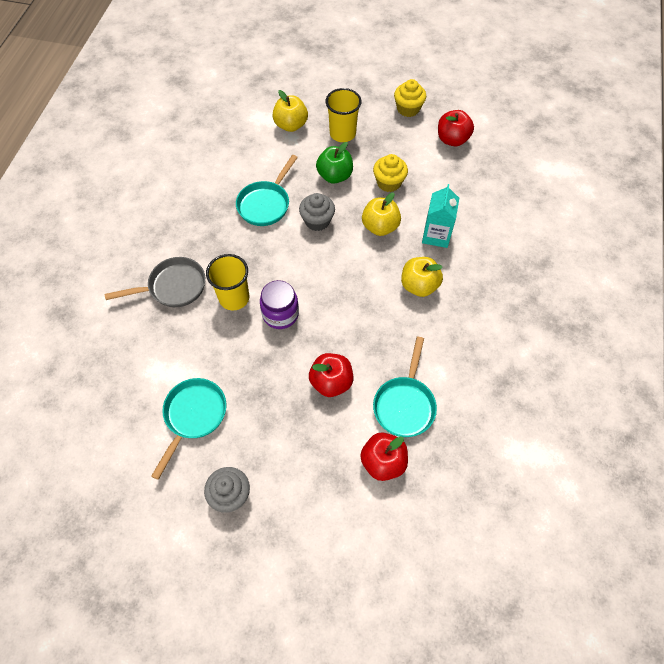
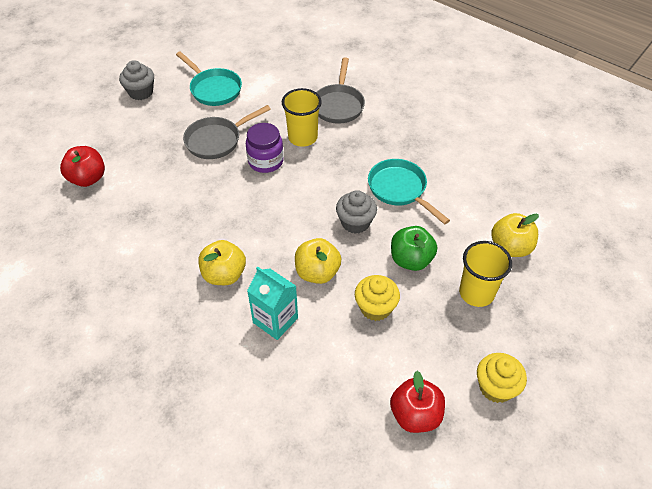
camera: 115 degrees right, 10 degrees down
(272, 370) = (217, 140): none -> grey pan
(331, 382) = (178, 172): red apple -> none
(405, 404) = (119, 211): turquoise pan -> none

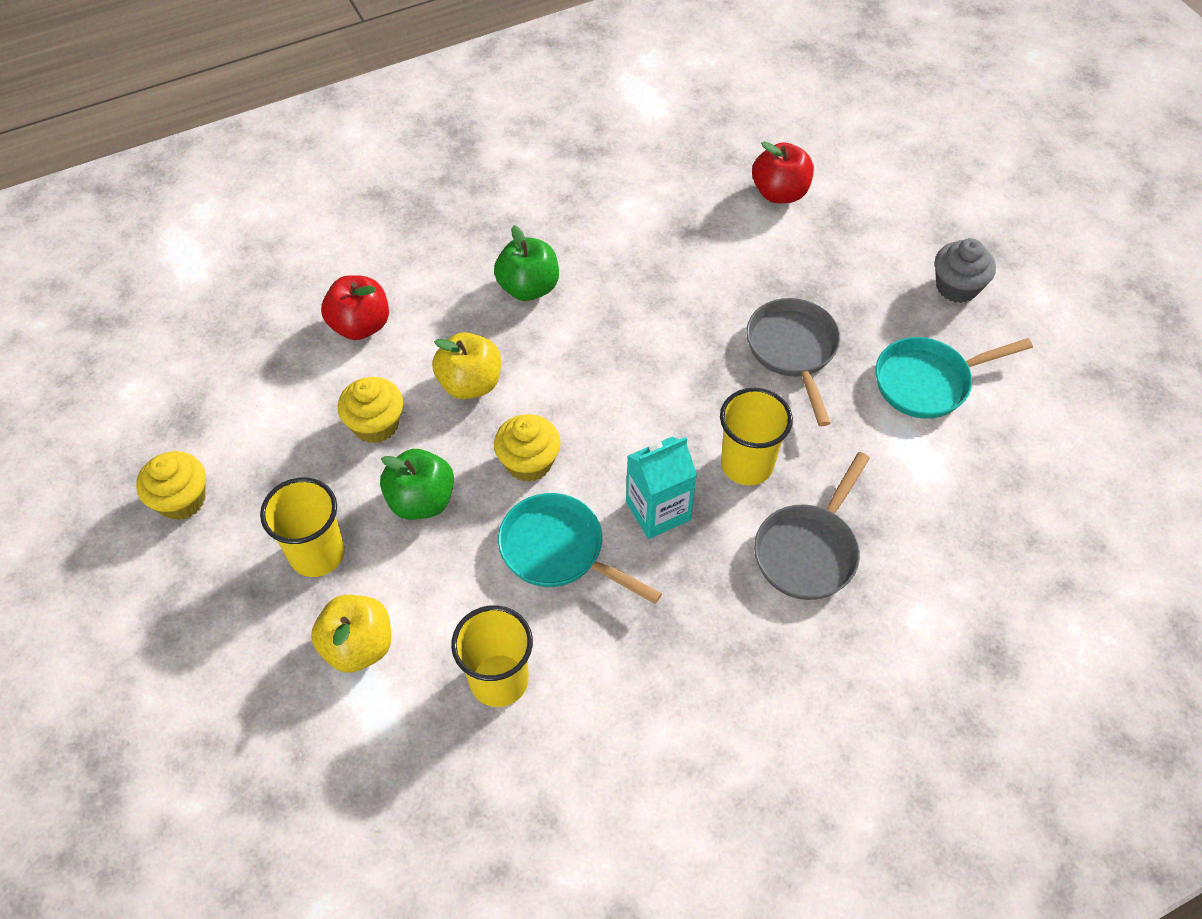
camera: 115 degrees right, 5 degrees up
(224, 275) = (528, 287): yellow apple -> green apple
(265, 161) = (715, 397): purple jar -> none
(275, 320) = (428, 316): turquoise carton -> turquoise carton (658, 511)
(338, 105) = (808, 550): grey pan -> grey pan turned 90 degrees counterclockwise
(355, 222) = (529, 462): grey cupcake -> yellow cupcake
(400, 190) = (559, 551): turquoise pan -> turquoise pan turned 135 degrees counterclockwise
(415, 415) = (214, 401): red apple -> red apple (360, 325)
(482, 186) = (499, 680): none -> yellow cup

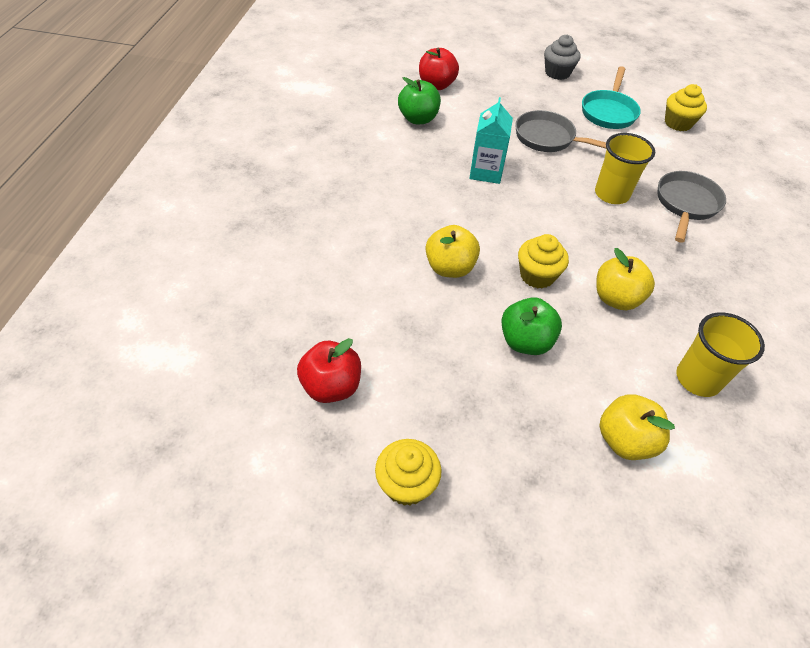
camera: 55 degrees left, 5 degrees down
(317, 554) = (527, 422): yellow cup -> none
(360, 325) = (345, 293): red apple -> red apple (331, 386)
(376, 424) = (440, 331): yellow cupcake -> yellow cupcake (678, 123)
(528, 287) = (399, 203): green apple -> green apple (418, 119)
(559, 551) = (616, 298): turquoise pan -> yellow apple
(658, 511) = (617, 243): turquoise carton -> turquoise carton (486, 172)
(808, 550) = (686, 204): grey pan -> grey pan turned 135 degrees counterclockwise

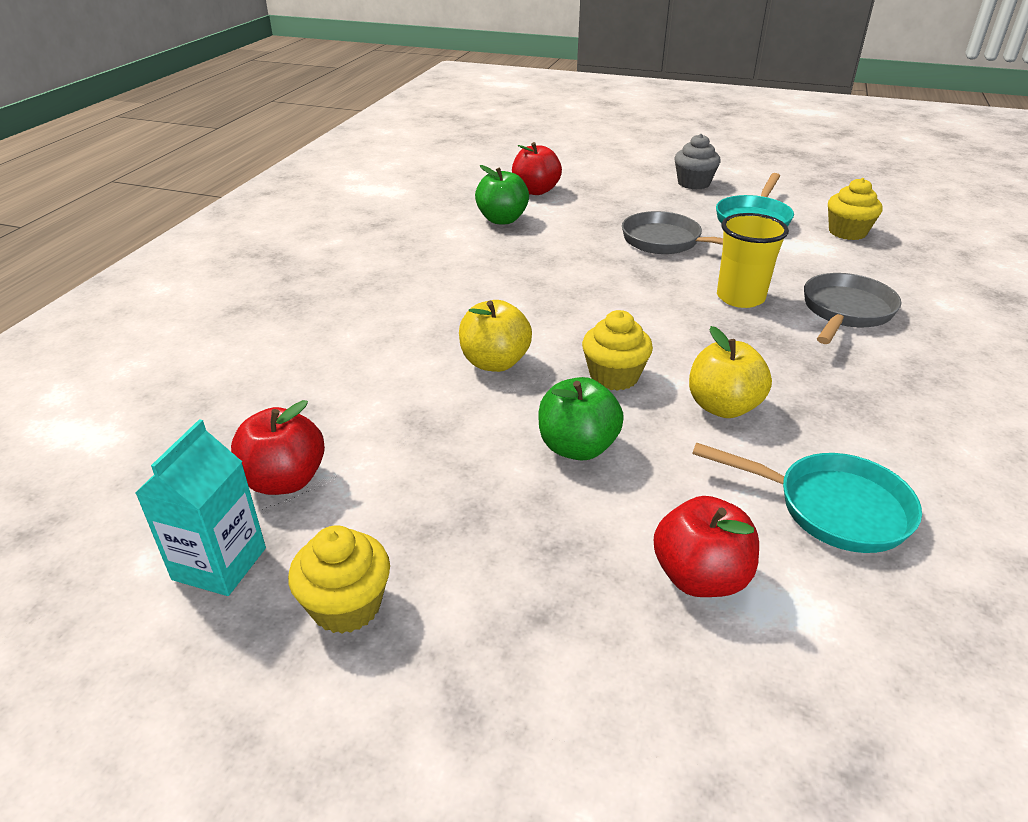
camera: 10 degrees right, 15 degrees down
(486, 172) = (574, 270): turquoise carton -> turquoise carton (219, 564)
(625, 440) = (700, 577): yellow apple -> red apple
(698, 379) = (832, 508): yellow cup -> turquoise pan

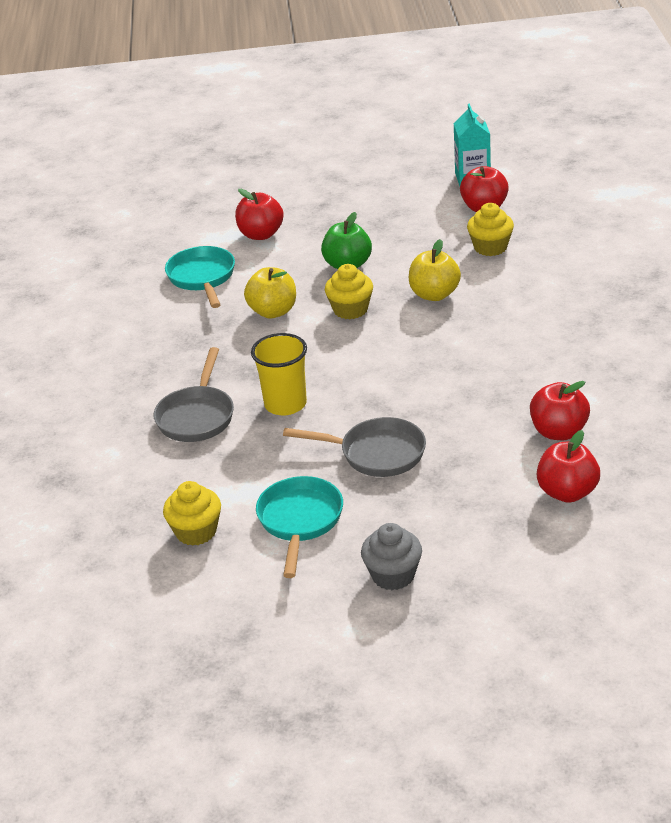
camera: 160 degrees right, 0 degrees up
(346, 605) = (404, 184): yellow cupcake -> yellow cupcake (490, 247)
(502, 220) = (559, 432): green apple -> red apple
(832, 508) = (202, 278): turquoise pan -> turquoise pan turned 75 degrees clockwise

